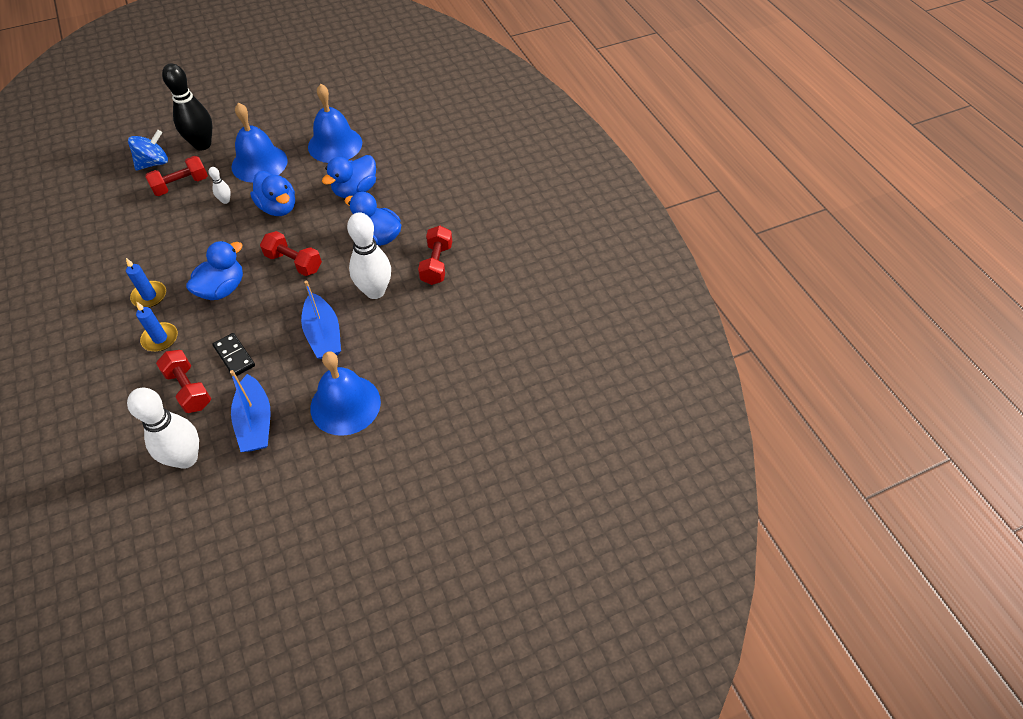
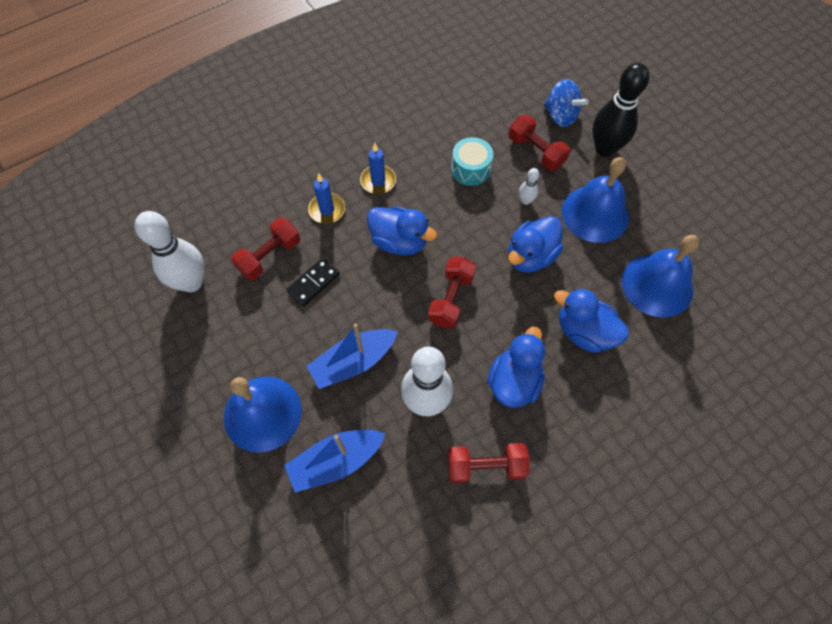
camera: 80 degrees right, 10 degrees up
(174, 229) = (470, 169): none -> turquoise drum
(255, 422) = (235, 330): blue boat -> blue boat (336, 461)

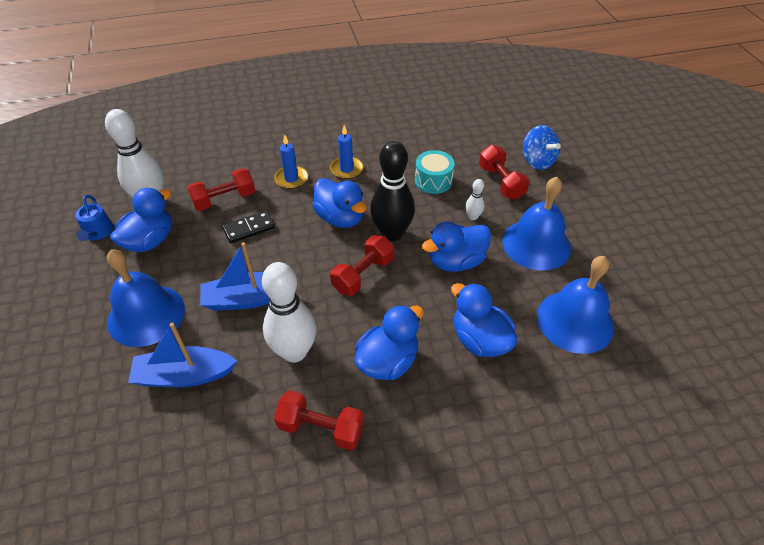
camera: 20 degrees right, 15 degrees down
(155, 339) = (98, 233): none -> blue watering can
(218, 330) = (150, 241): none -> blue duck
(605, 148) = (569, 195): black bowling pin -> black bowling pin (392, 233)

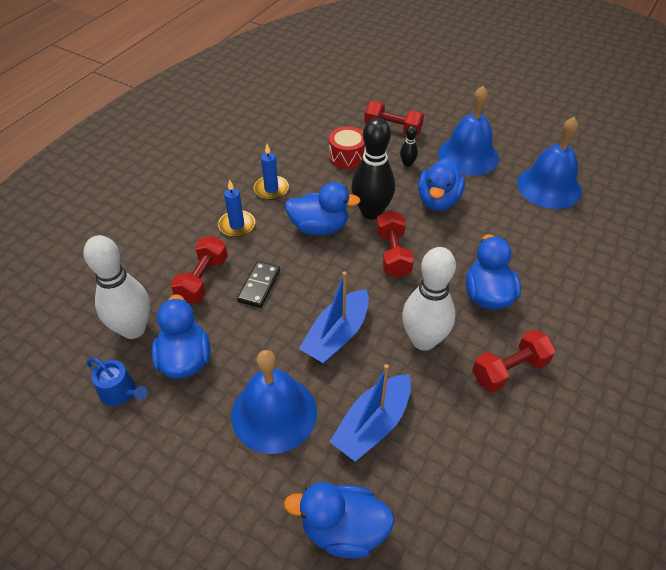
camera: 45 degrees left, 0 degrees up
(433, 181) = (347, 156): turquoise drum -> red drum
(473, 217) = (407, 164): white bowling pin -> black bowling pin
(479, 340) = (518, 238): blue duck -> blue duck (343, 529)
(537, 161) = (396, 100): blue spinning top -> none

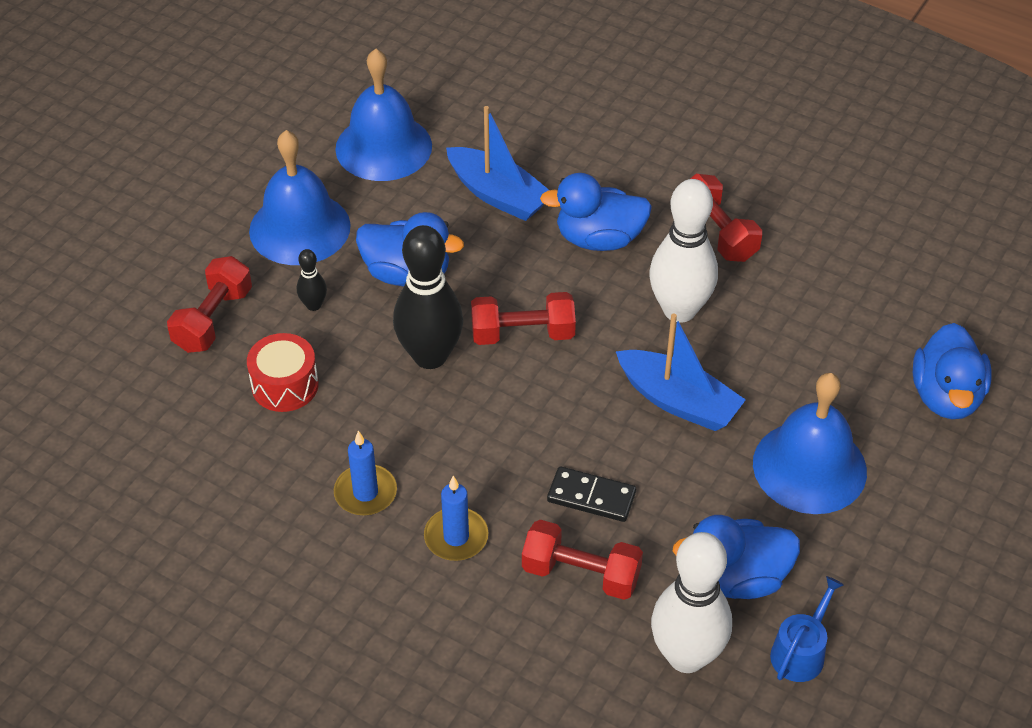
camera: 90 degrees left, 0 degrees up
(319, 227) = (463, 423): blue duck -> none
(373, 424) = (811, 366): blue boat -> blue boat (498, 195)

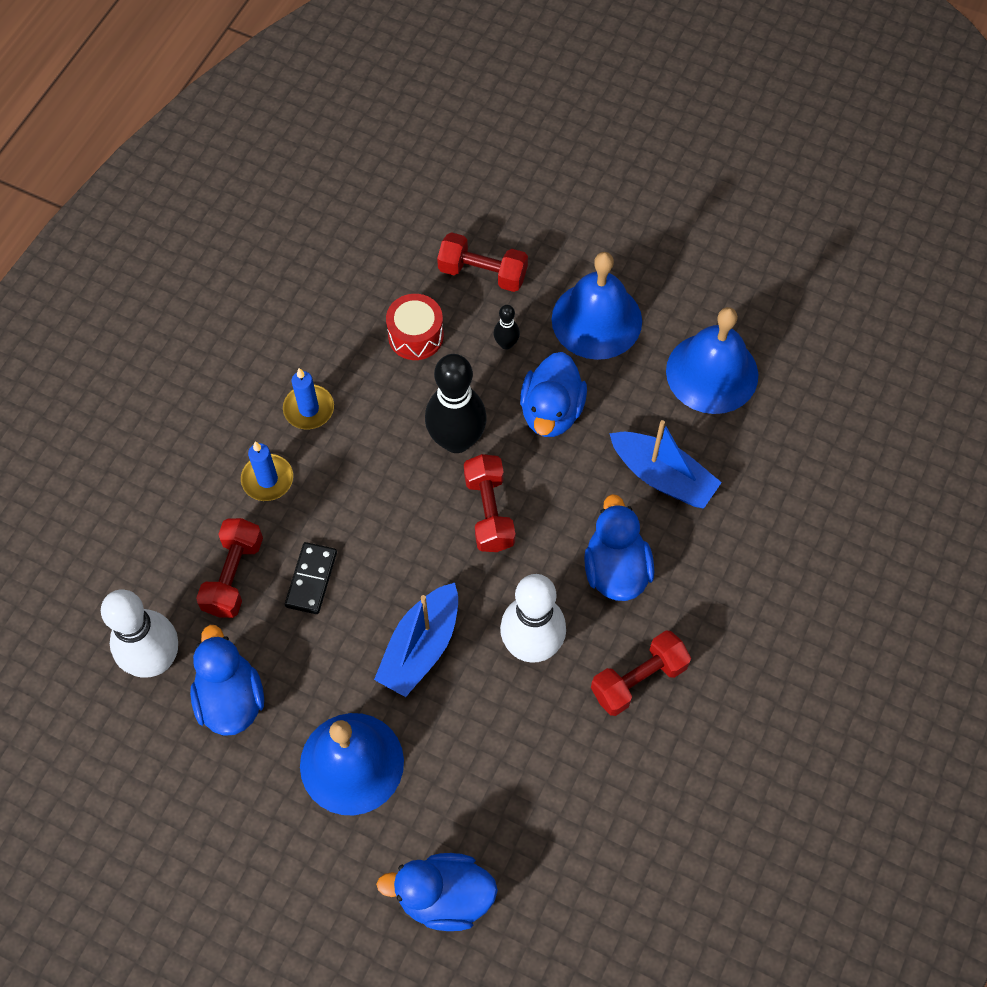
camera: 85 degrees right, 15 degrees up
(498, 195) = (662, 477): blue boat -> blue boat turned 90 degrees counterclockwise
(801, 651) = (159, 751): blue watering can -> none

